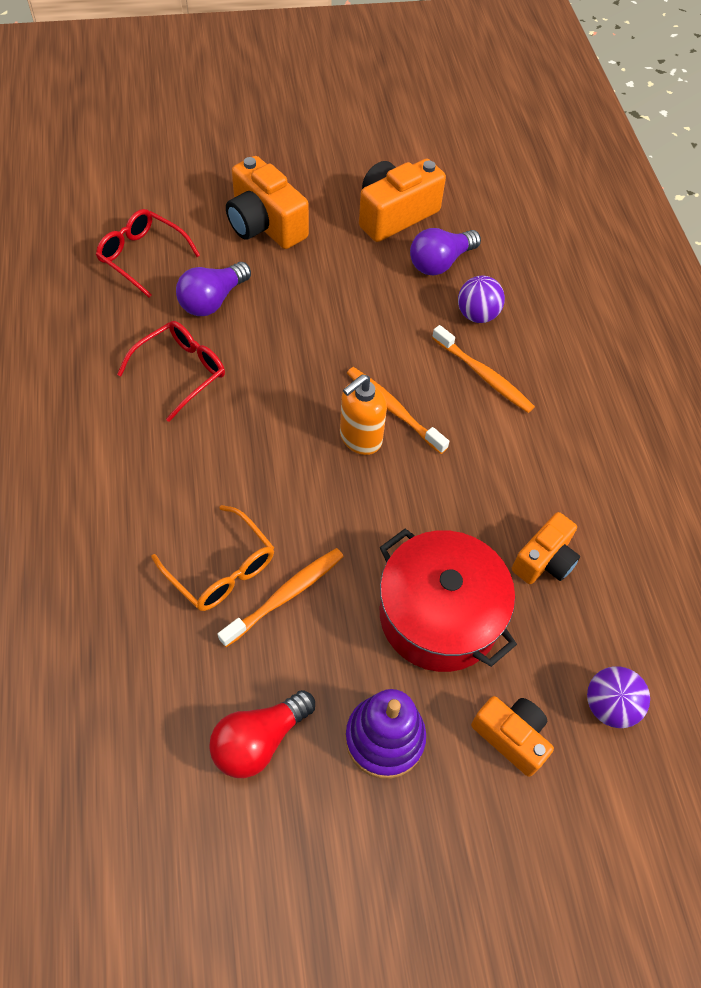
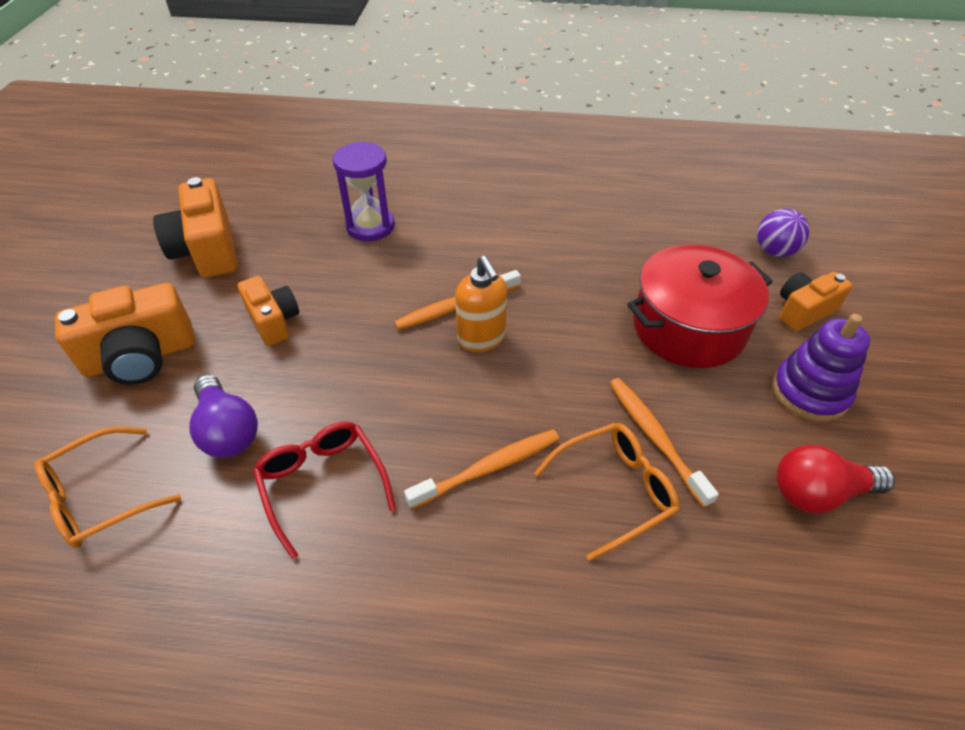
camera: 70 degrees left, 10 degrees down
(142, 257) = (100, 497): red glasses -> orange glasses
(259, 741) = (818, 493): red light bulb -> red light bulb turned 105 degrees clockwise
(440, 263) = (292, 234): purple light bulb -> none
(477, 315) = (370, 226): purple ball -> purple hourglass
(483, 375) = (441, 239): orange toothbrush -> orange toothbrush (488, 468)
(544, 560) = (643, 251): orange camera -> orange camera (273, 321)

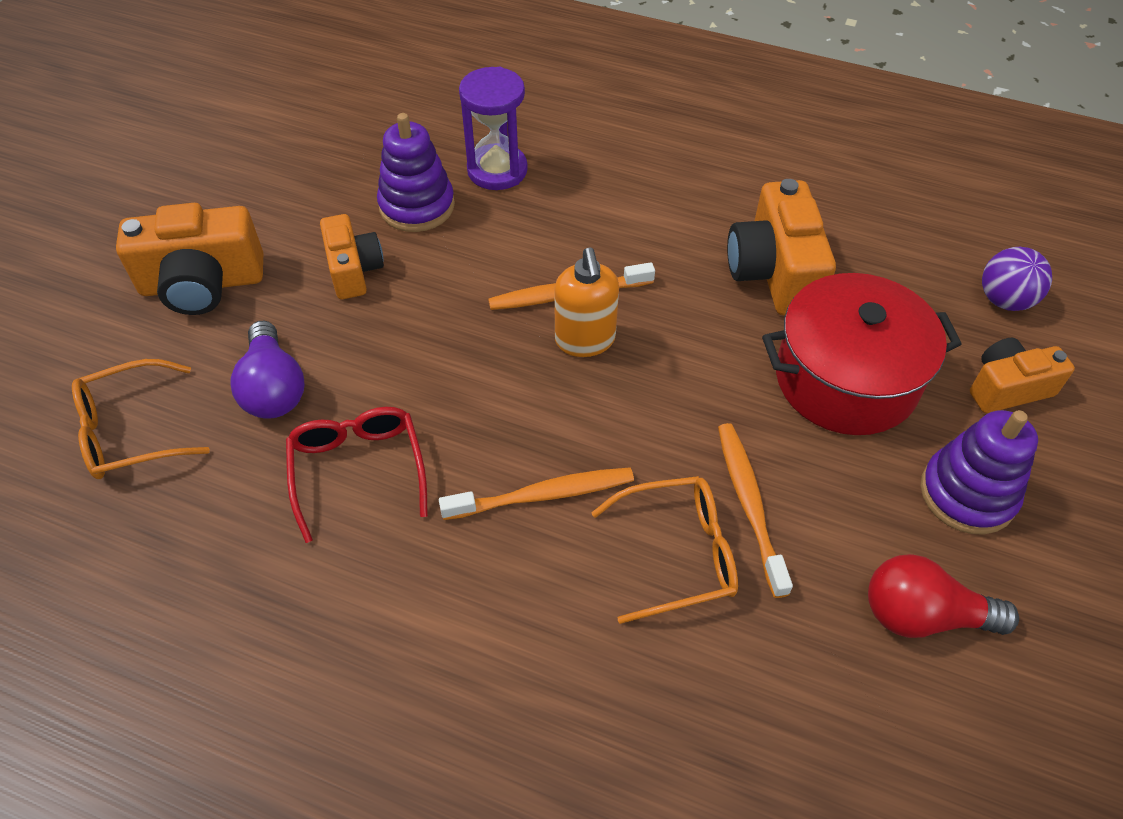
camera: 15 degrees right, 5 degrees up
(207, 250) = (301, 167): orange camera -> orange camera (774, 272)
(313, 263) = (417, 206): none -> purple stacking toy

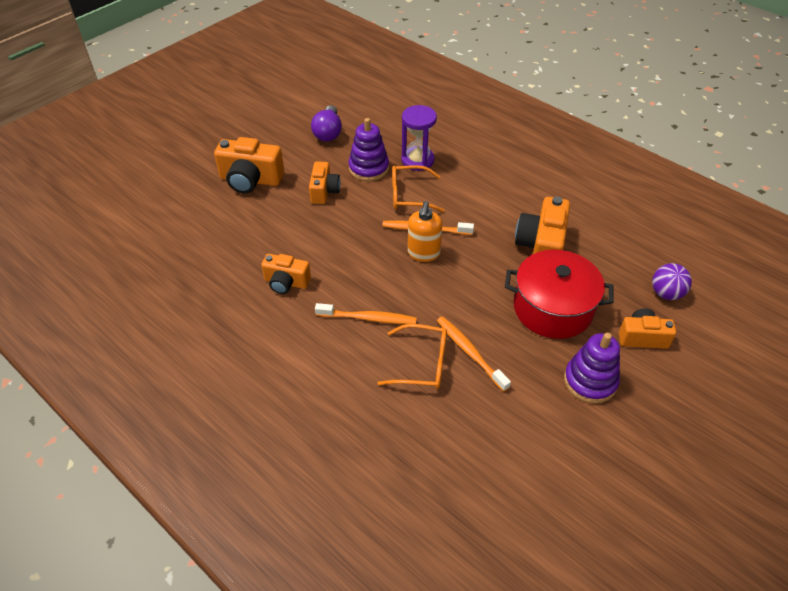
camera: 20 degrees right, 5 degrees down
(131, 431) = (192, 237): orange glasses -> orange glasses (409, 195)
(273, 388) = (263, 235): purple light bulb -> purple light bulb (328, 132)
(358, 470) = (286, 282): red glasses -> orange camera
(749, 504) = (470, 352): orange toothbrush -> orange toothbrush turned 45 degrees counterclockwise
(923, 615) = (534, 429): red light bulb -> none

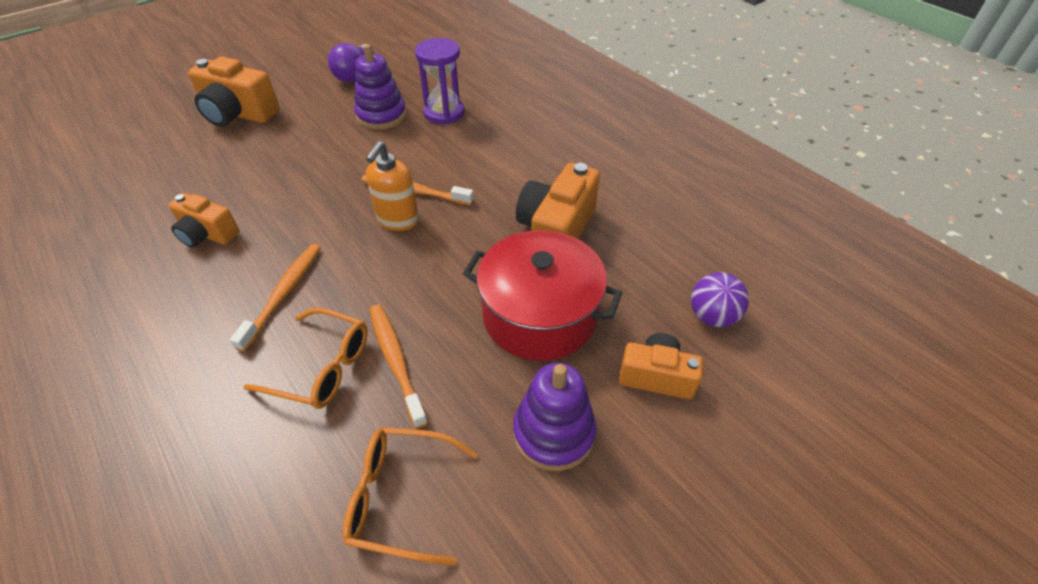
camera: 10 degrees right, 0 degrees up
(324, 191) = (315, 135): orange camera -> none
(368, 318) = (283, 294): orange toothbrush -> orange toothbrush turned 90 degrees counterclockwise
(409, 195) = (415, 150): orange glasses -> orange glasses (401, 497)

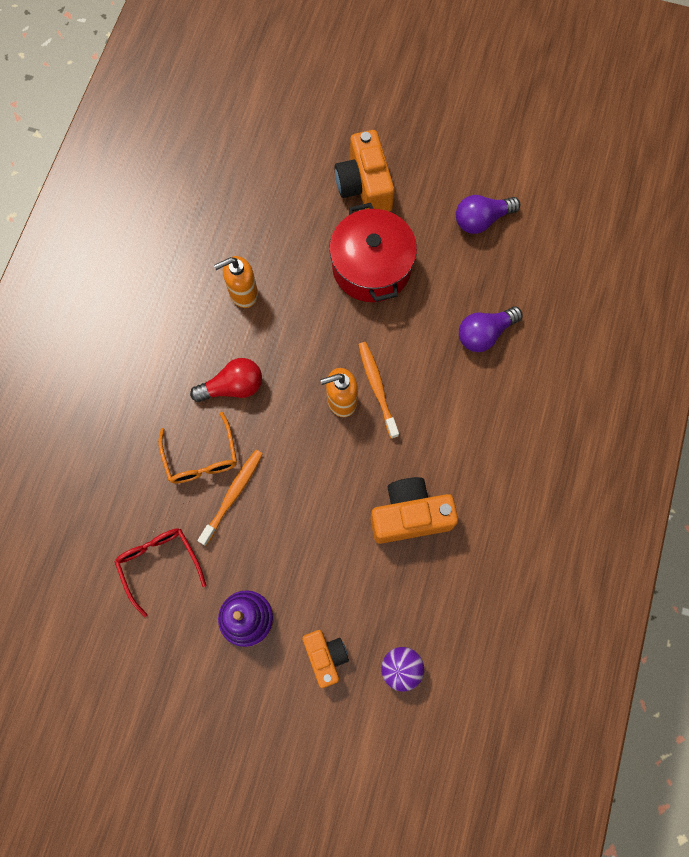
camera: 55 degrees right, 25 degrees up
(207, 234) = (243, 293): orange camera -> orange soap dispenser
(283, 294) = (233, 387): orange toothbrush -> red light bulb
(381, 115) = (444, 290): purple stacking toy -> none
(401, 497) = (159, 564): orange glasses -> red glasses
(444, 113) = (484, 334): purple hourglass -> purple light bulb
(539, 315) = (324, 555): red pot -> red pot (371, 267)

